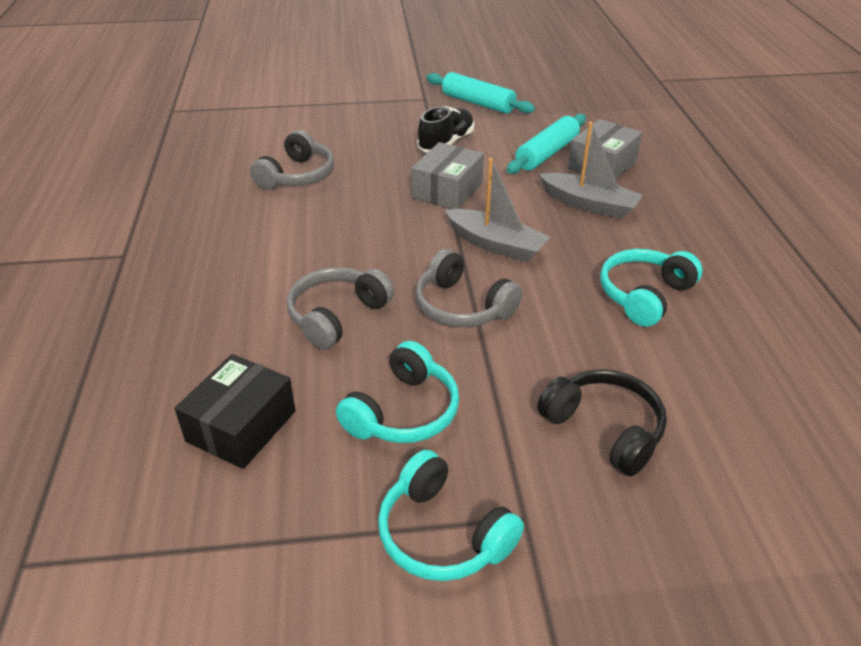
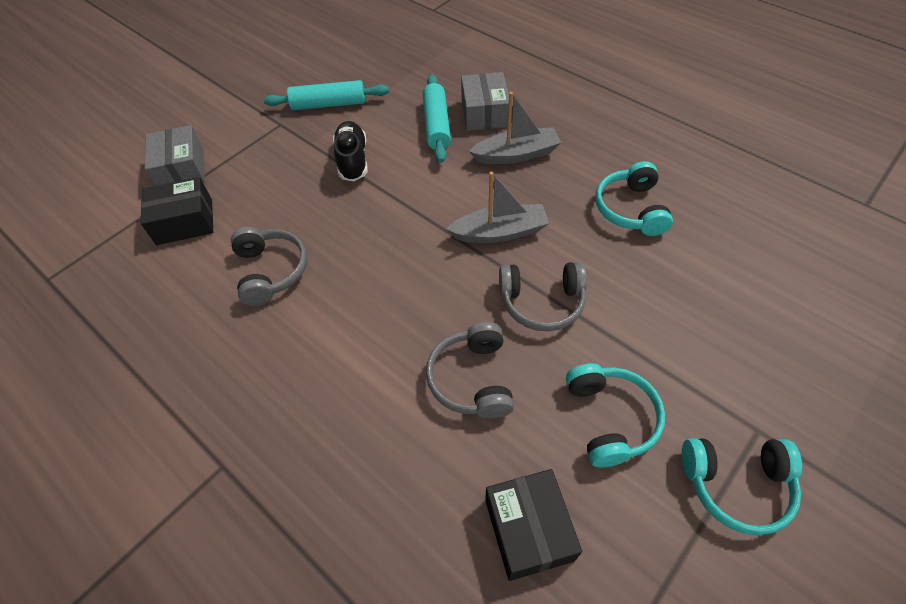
camera: 40 degrees left, 15 degrees up
(285, 122) = (185, 222): none -> black box
(447, 190) = (408, 206): grey box -> grey box (181, 169)
(604, 429) = (723, 330): black headphones -> none

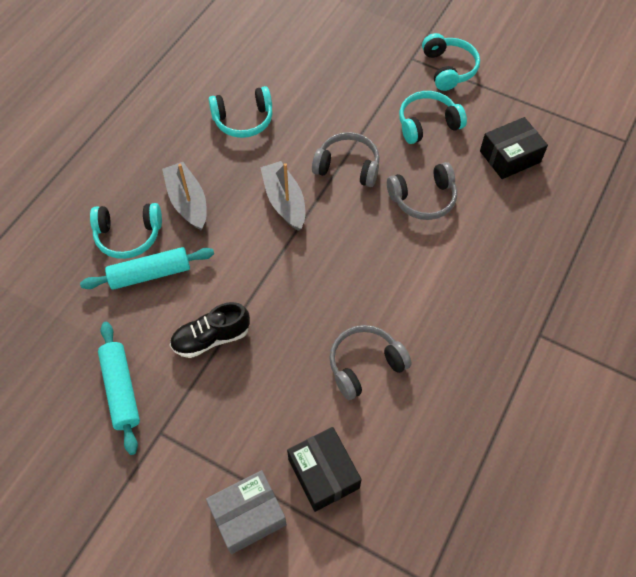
camera: 105 degrees left, 5 degrees up
(484, 113) = (128, 235): grey box -> turquoise headphones
(542, 302) = (347, 167): grey headphones -> grey headphones turned 60 degrees counterclockwise

